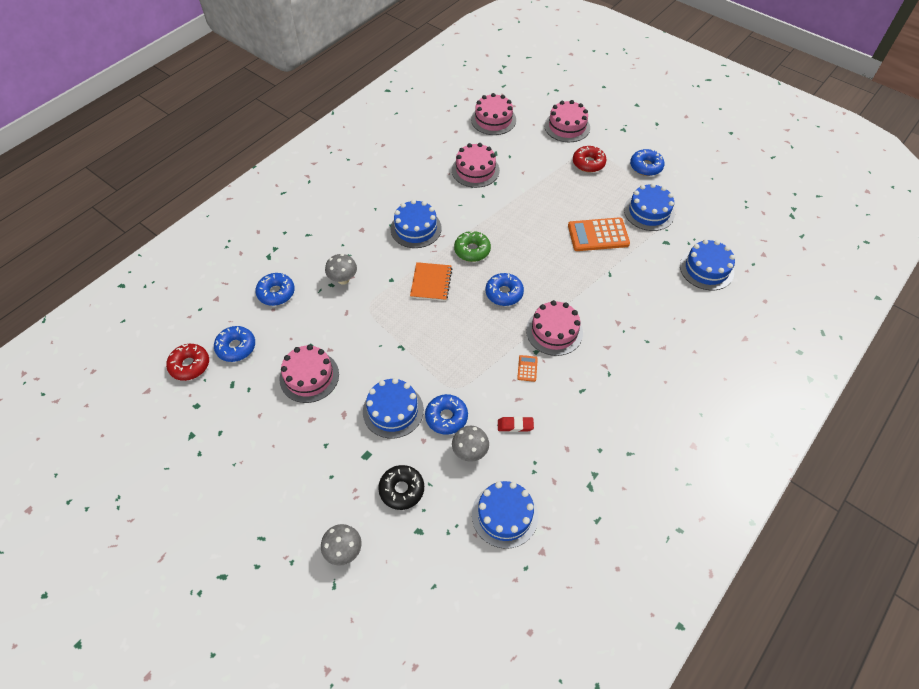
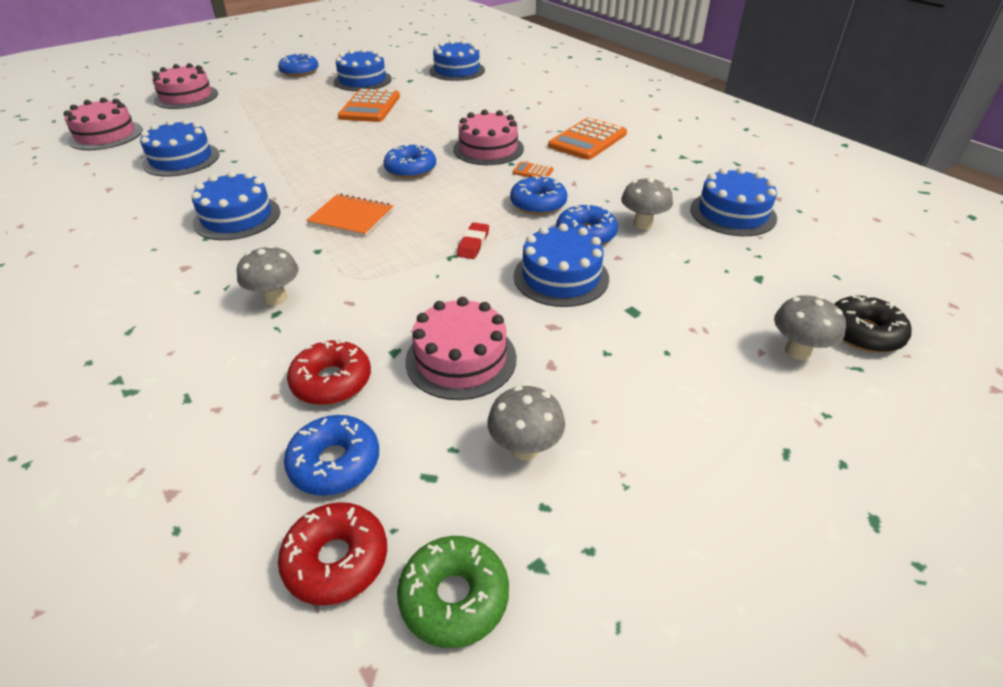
camera: 75 degrees left, 15 degrees down
(252, 418) = (525, 448): none -> grey mushroom
(276, 293) = (236, 387): blue donut -> blue donut (538, 204)
(402, 489) = (694, 284): black donut -> black donut (863, 333)
(472, 250) = (321, 180): green donut -> green donut (454, 597)
(475, 170) = (181, 159): pink cake -> blue cake
(515, 425) = (611, 190): red eraser -> red eraser (473, 244)
(588, 163) = (259, 95): red donut -> red donut (332, 381)
(598, 397) = (588, 140): none -> orange calculator

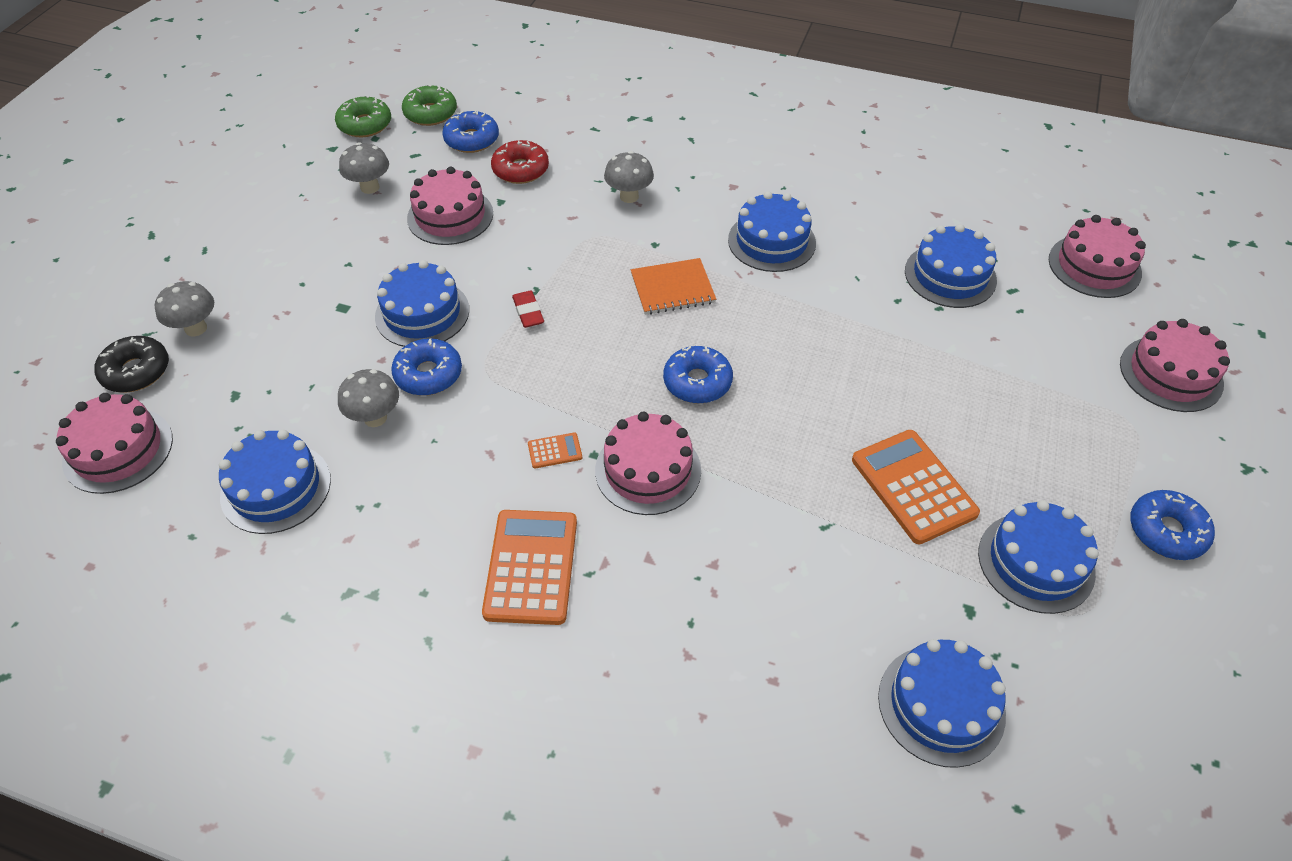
camera: 145 degrees right, 10 degrees up
(336, 560) = (430, 113): red donut -> green donut
(538, 204) = (507, 396): blue donut -> none
(869, 276) = (118, 450): none -> pink cake

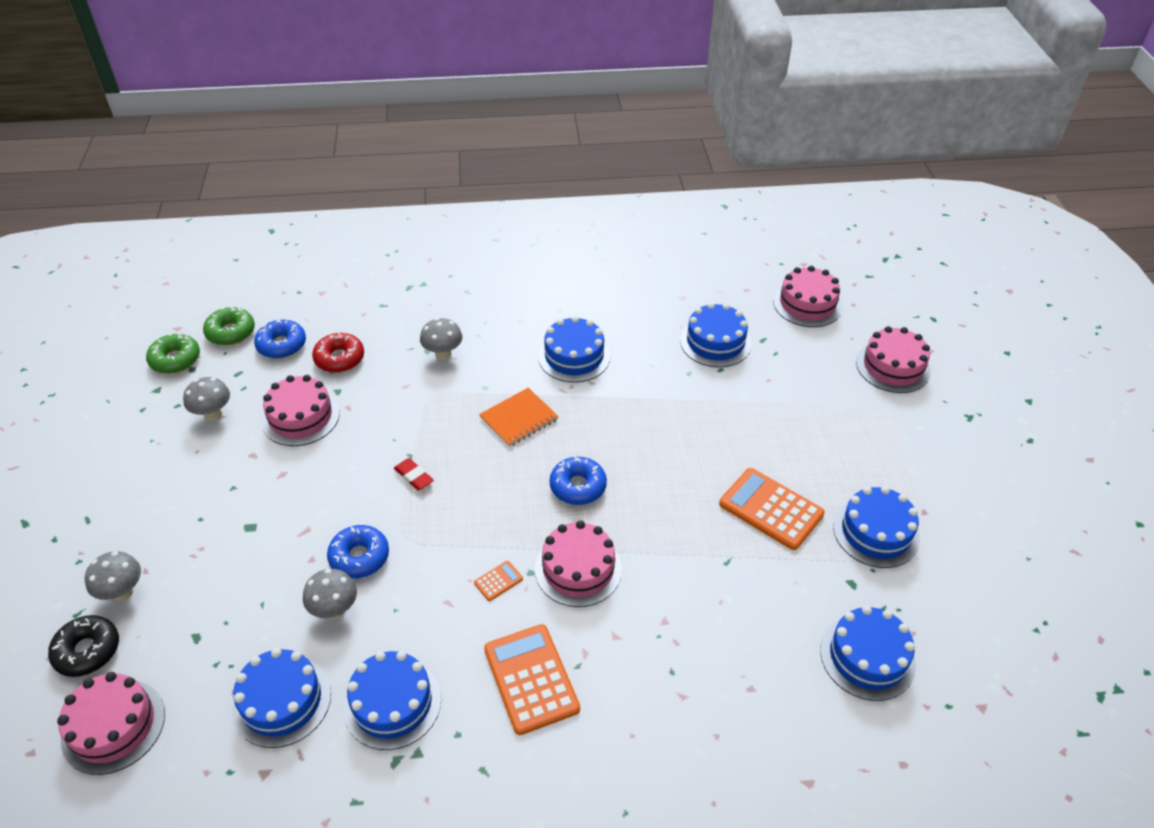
camera: 25 degrees left, 5 degrees down
(422, 313) = (324, 508): blue cake -> blue cake (392, 703)
(1166, 531) = (943, 479): blue donut -> none

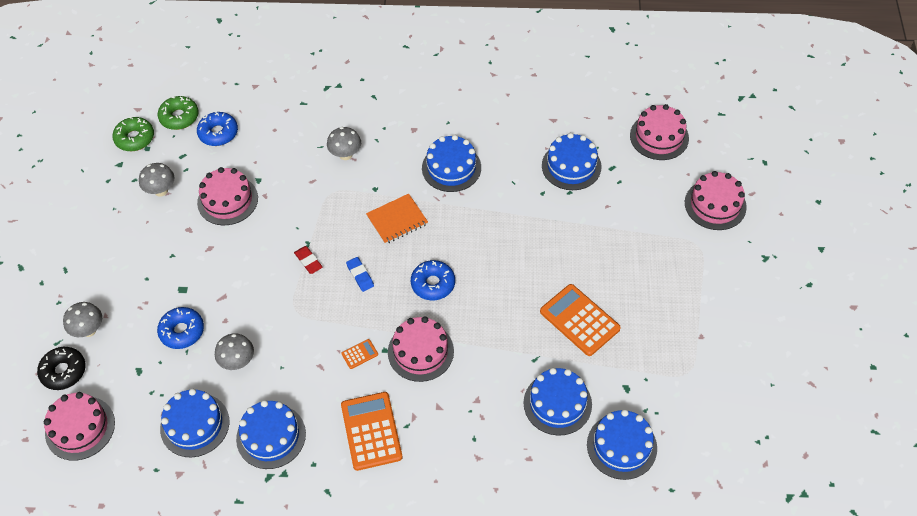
camera: 10 degrees right, 10 degrees up
(339, 359) = (263, 150): red donut -> none
(359, 557) = (260, 323): blue donut -> blue donut (182, 331)
(483, 486) = (360, 275): none -> blue eraser
(876, 532) = (657, 349): blue cake -> blue cake (557, 403)

